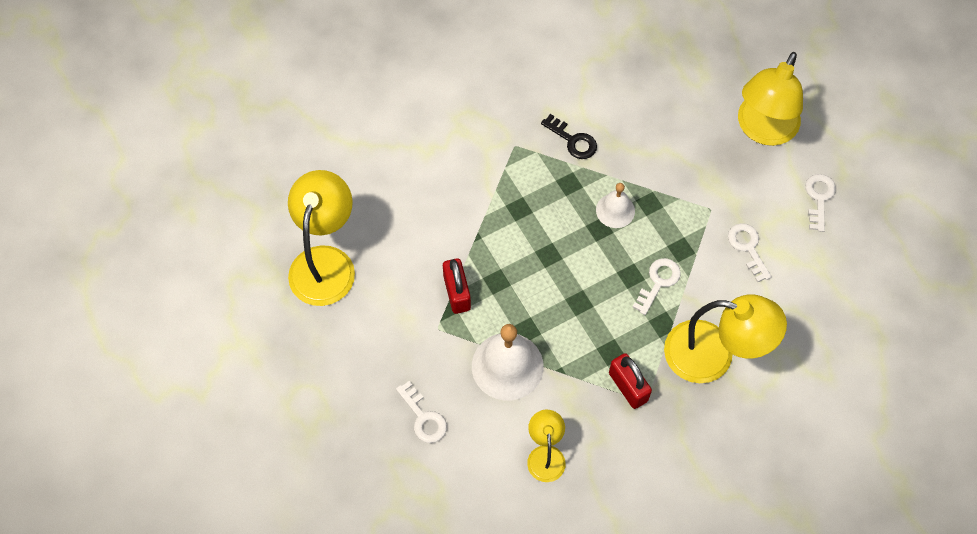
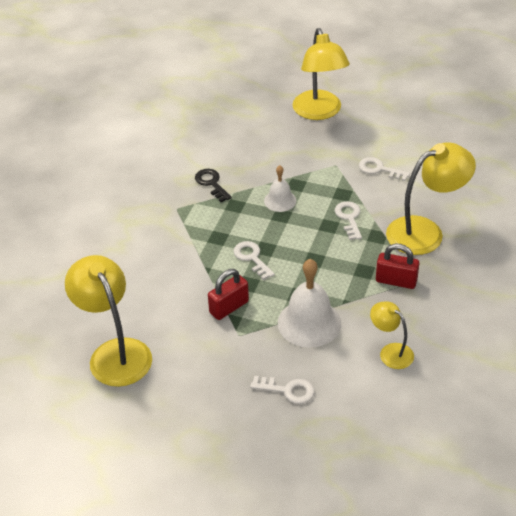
camera: 40 degrees left, 20 degrees down
(457, 293) = (229, 307): red padlock -> red padlock turned 75 degrees counterclockwise
(573, 140) = (211, 183): black key -> black key turned 120 degrees counterclockwise
(819, 198) = (389, 123): white key -> white key (252, 258)

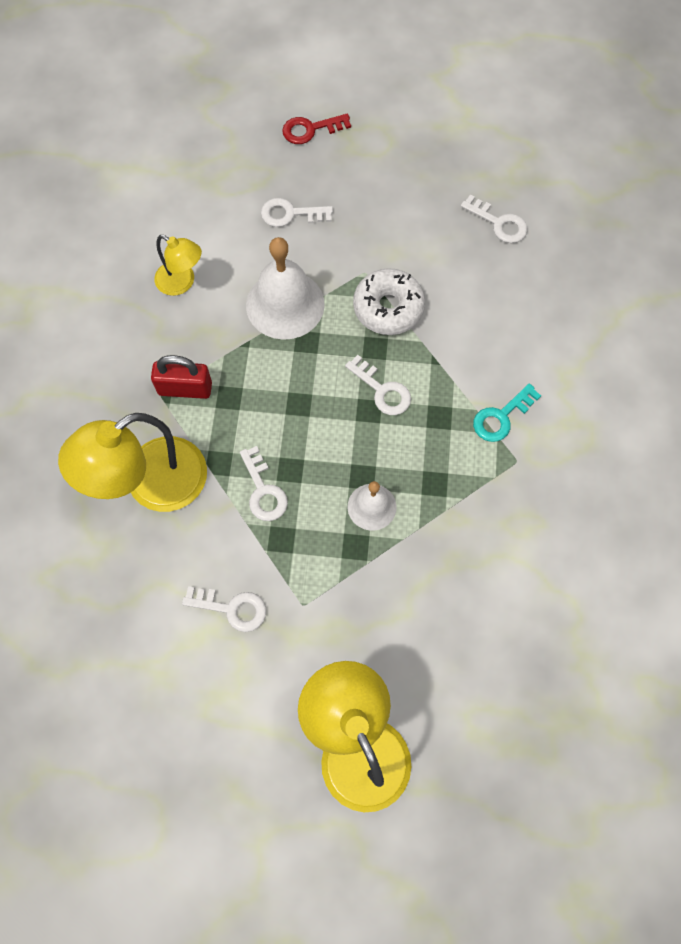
camera: 165 degrees right, 25 degrees up
(115, 352) = (498, 223): yellow lamp -> white key
(175, 231) = (501, 417): none -> turquoise key
(211, 183) = (484, 523): black key -> none
(229, 307) = (388, 308): red padlock -> white donut
(249, 465) = (311, 129): none -> red key

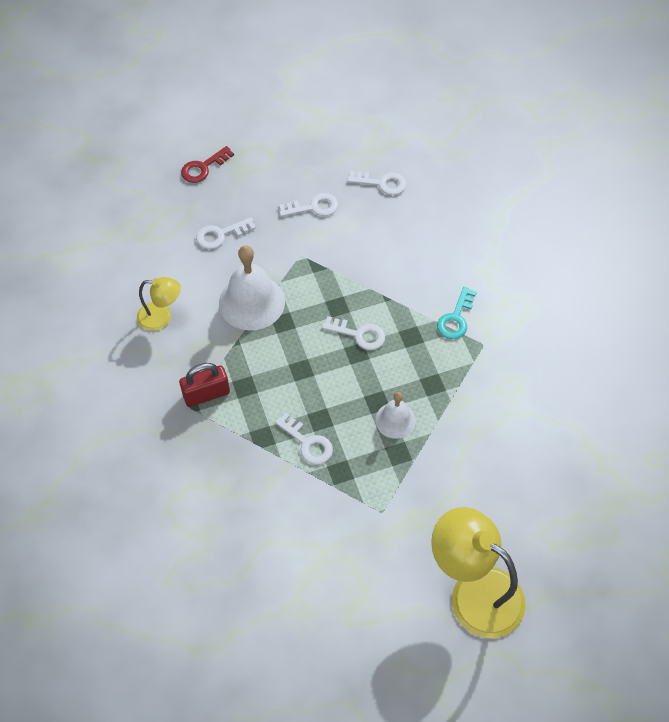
camera: 25 degrees left, 10 degrees down
(151, 485) = (218, 475): yellow lamp -> none
(232, 608) = (329, 538): white key -> white key (313, 207)
(388, 308) = (332, 274): white donut -> none

